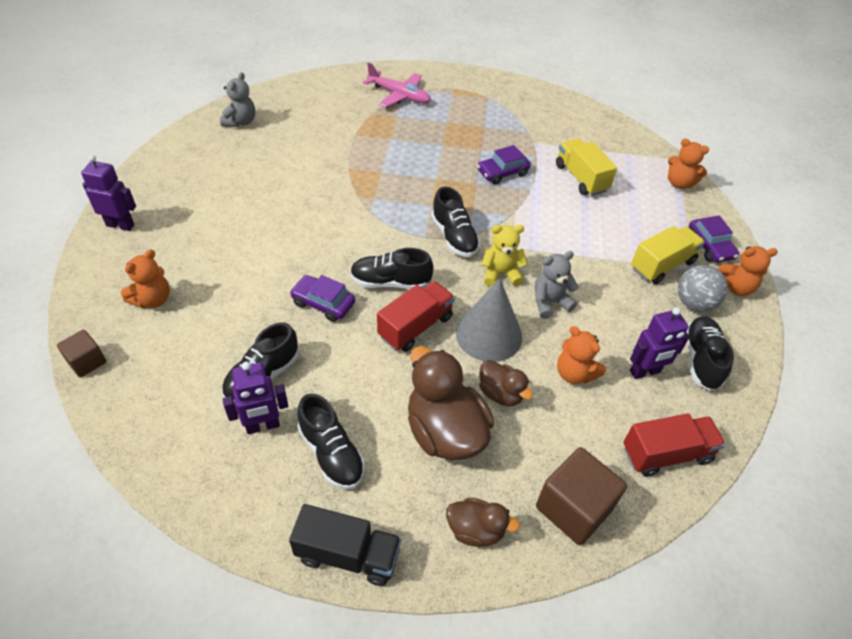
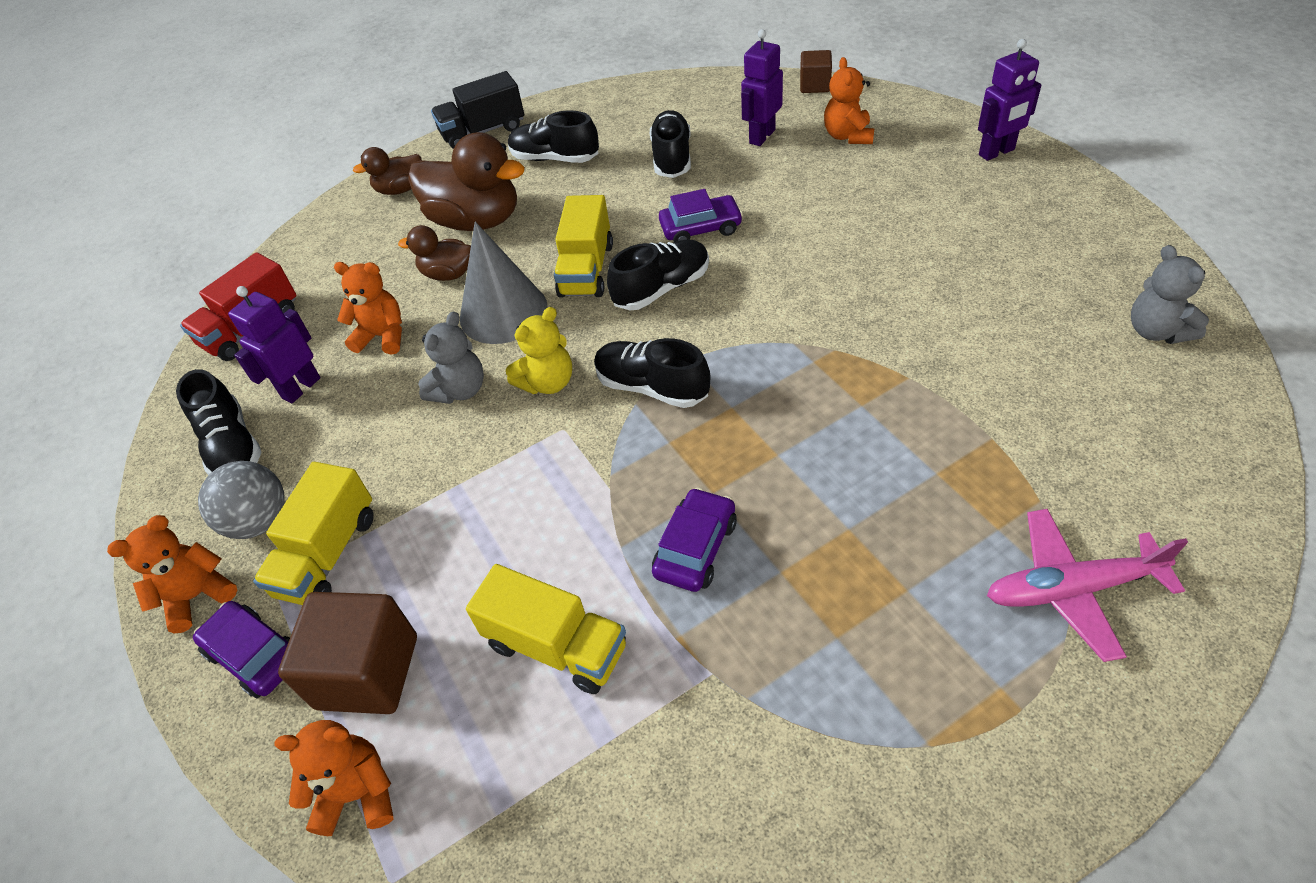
camera: 150 degrees right, 0 degrees up
(263, 426) = (627, 139): purple robot -> purple robot (761, 136)
(415, 327) = (586, 270): red truck -> yellow truck
(573, 508) = (326, 244): brown cube -> brown cube (367, 672)

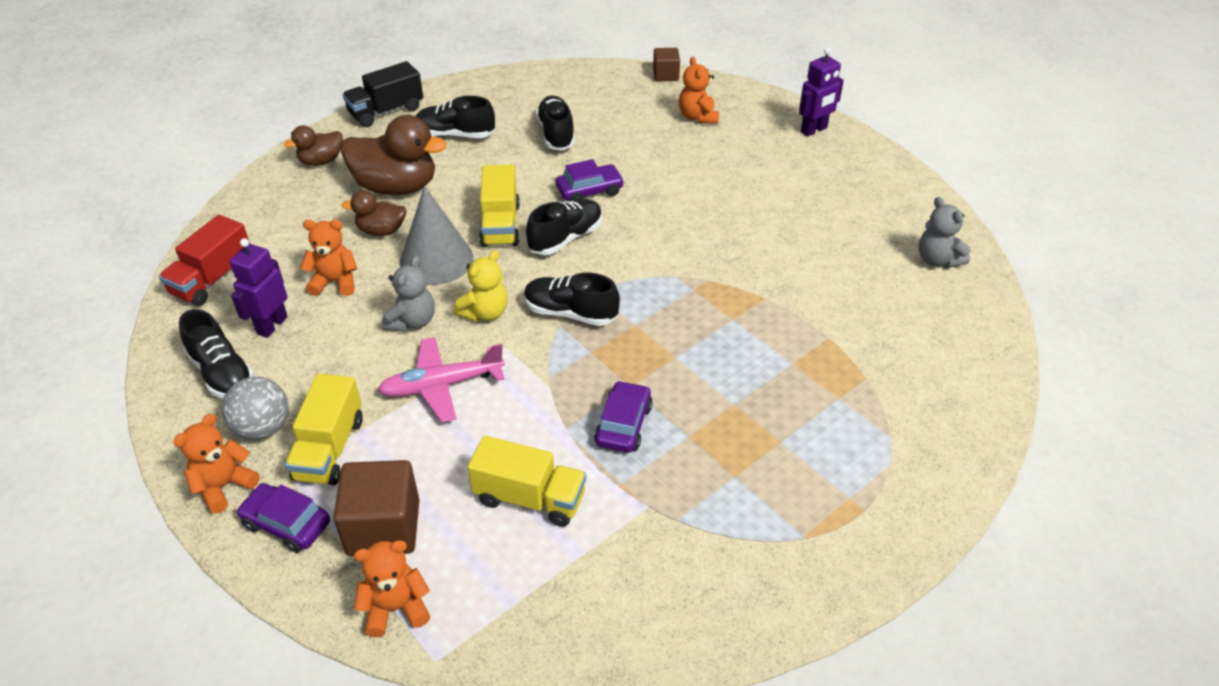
camera: 15 degrees left, 5 degrees down
(761, 136) = (628, 117): purple robot -> none
(1072, 588) = (892, 433): pink plane -> pink plane (442, 385)

